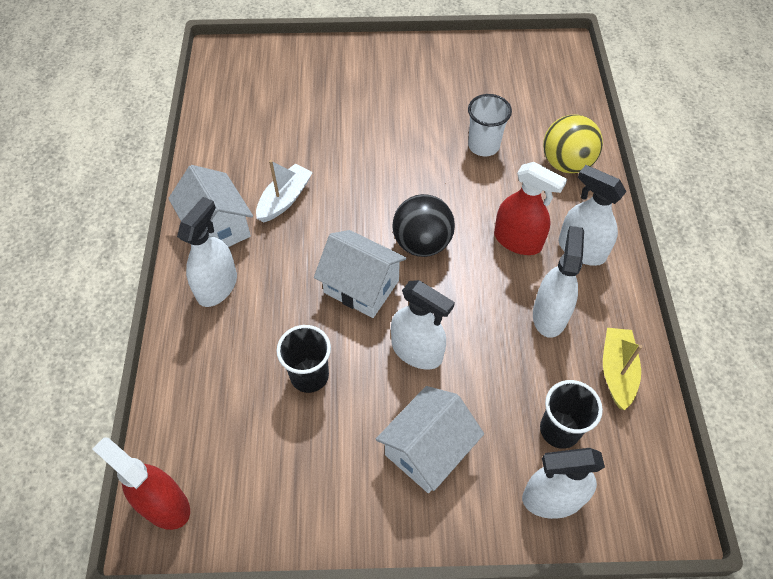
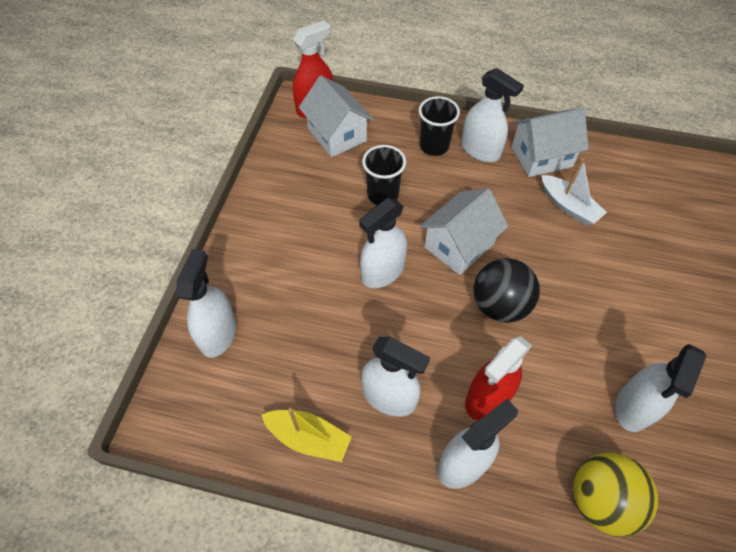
camera: 105 degrees right, 0 degrees up
(428, 450) = (293, 257): white house -> white house (337, 135)
(483, 146) = (634, 406): white cup -> white spray bottle
(559, 430) = (272, 361): black cup -> black cup (434, 146)

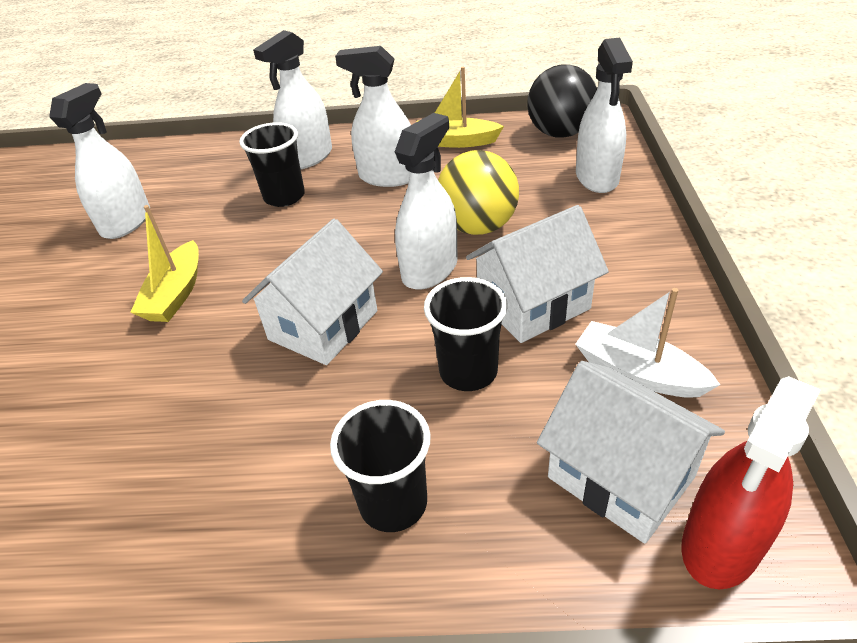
camera: 170 degrees right, 15 degrees down
(480, 150) = (286, 518): white spray bottle -> none
(487, 398) = (284, 196): red spray bottle -> black cup
(499, 305) = (265, 270): black ball -> black ball (560, 133)
(541, 157) = (145, 536): white house -> white house (533, 304)
(563, 300) = (176, 294): none -> yellow boat
(568, 206) = (122, 431): white boat -> white boat (638, 372)
(600, 500) = (186, 164): yellow ball -> yellow ball (478, 226)

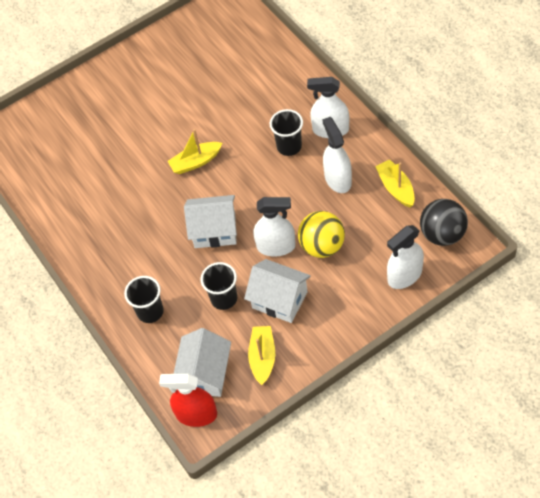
camera: 60 degrees right, 15 degrees up
(126, 222) = (225, 98): white spray bottle -> none
(638, 372) = (263, 357): white boat -> yellow boat

